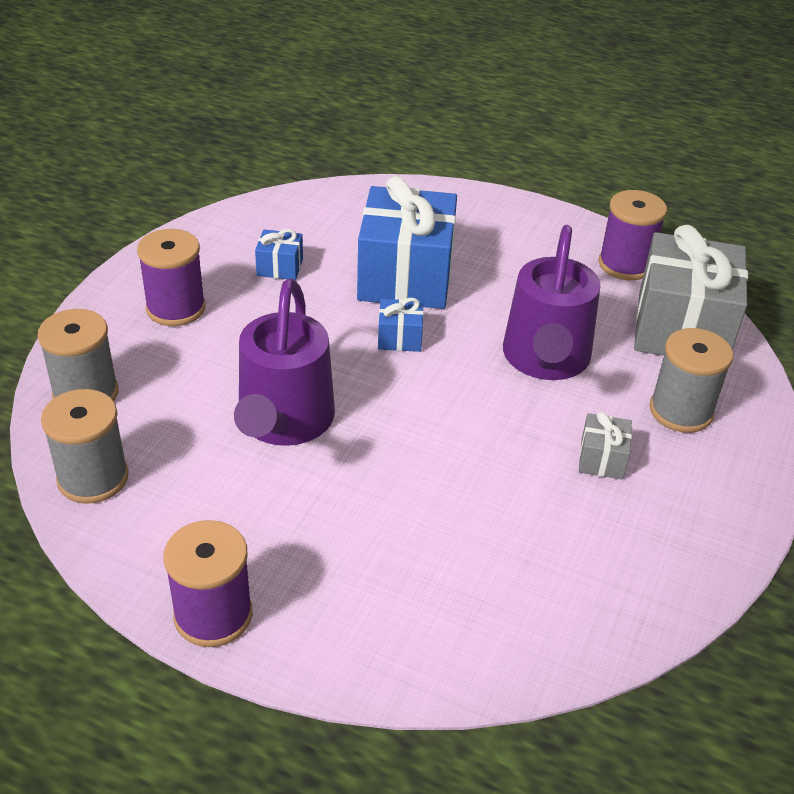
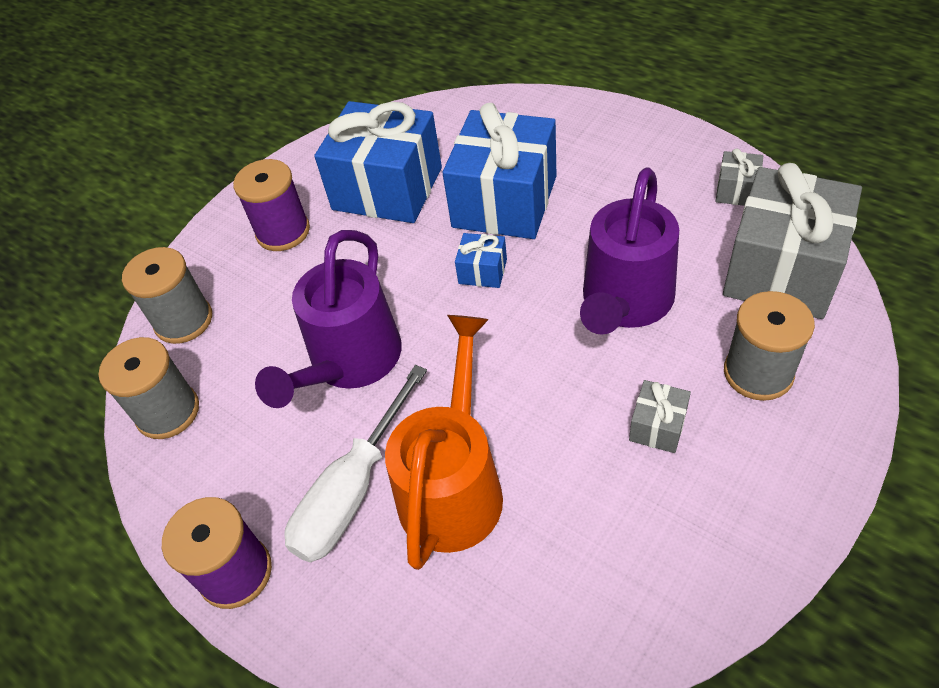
camera: 20 degrees right, 10 degrees up
(280, 267) = (387, 188): blue gift -> blue gift, size x2.33
(318, 533) = (353, 490): none -> white screwdriver
(420, 520) = (454, 484): none -> orange watering can
(625, 264) = (736, 190): purple spool -> grey gift

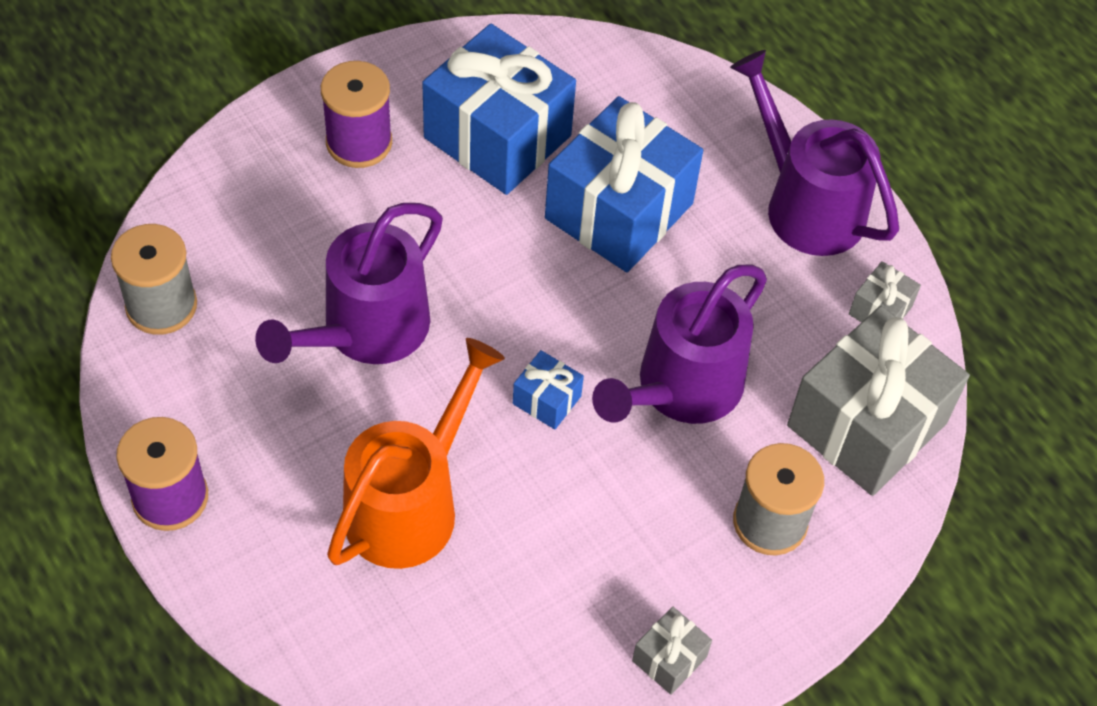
camera: 10 degrees right, 5 degrees up
(184, 320) = (212, 207): grey spool -> none
(353, 490) = (312, 466): white screwdriver -> none
(482, 271) = (552, 287): blue gift -> blue gift (547, 400)
(636, 145) = (805, 204): none -> purple watering can
(657, 426) = (637, 532): grey gift -> grey gift (669, 659)

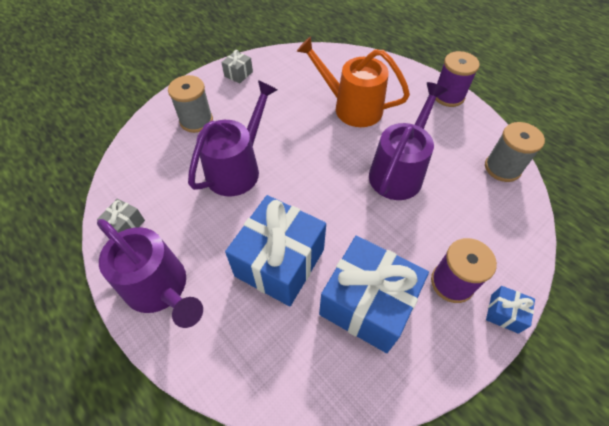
camera: 175 degrees right, 0 degrees up
(411, 503) = (351, 107): orange watering can -> orange watering can turned 90 degrees clockwise
(547, 400) = (302, 154): blue gift -> blue gift (504, 313)
(867, 424) = (145, 166): grey gift -> none

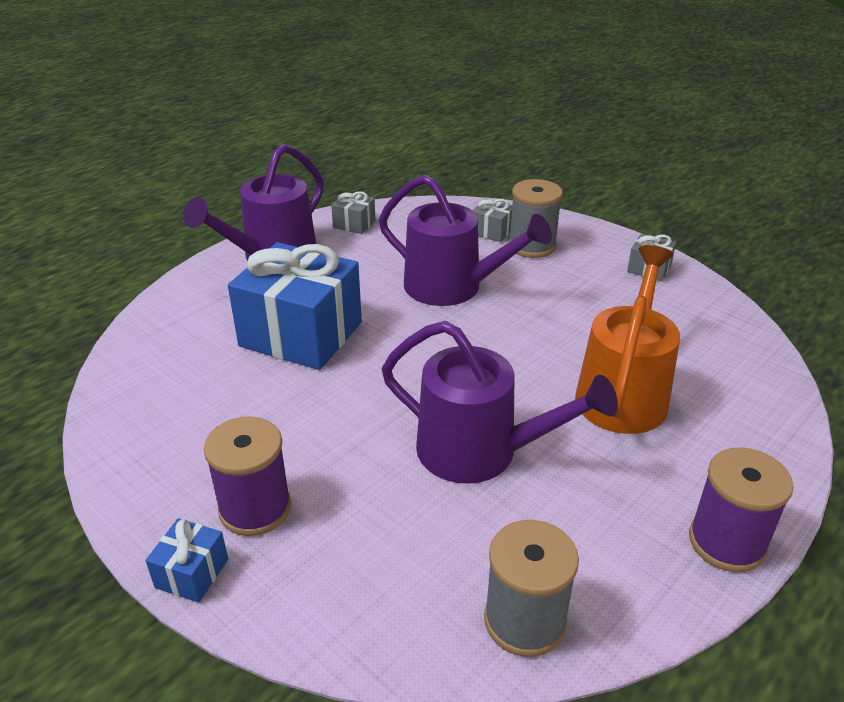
camera: 85 degrees right, 20 degrees down
(169, 139) = (492, 231): none -> grey gift
(367, 304) = (231, 413): blue gift -> none

